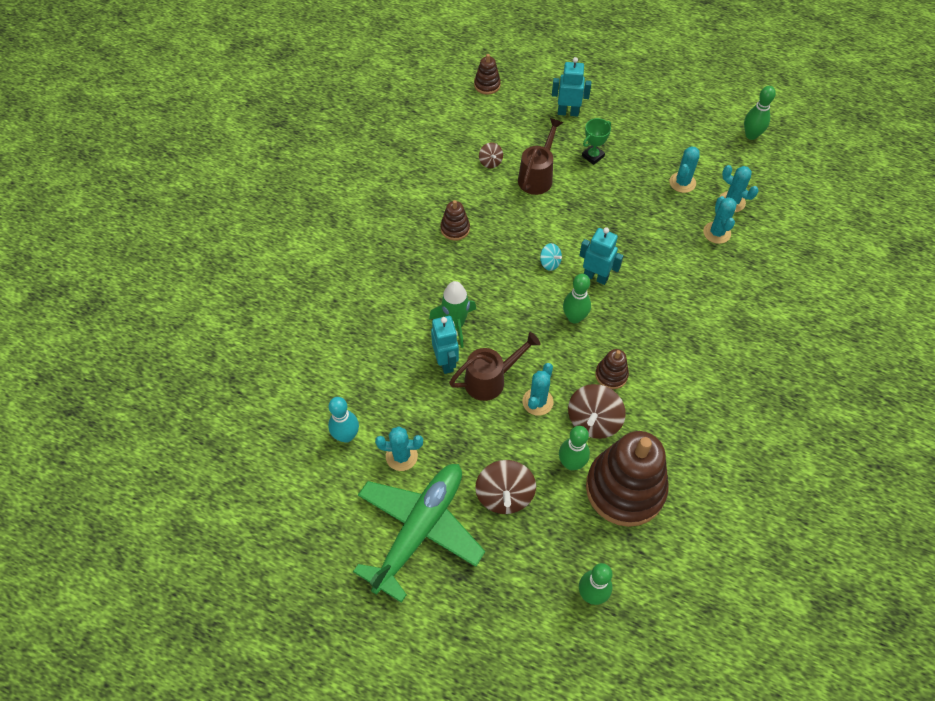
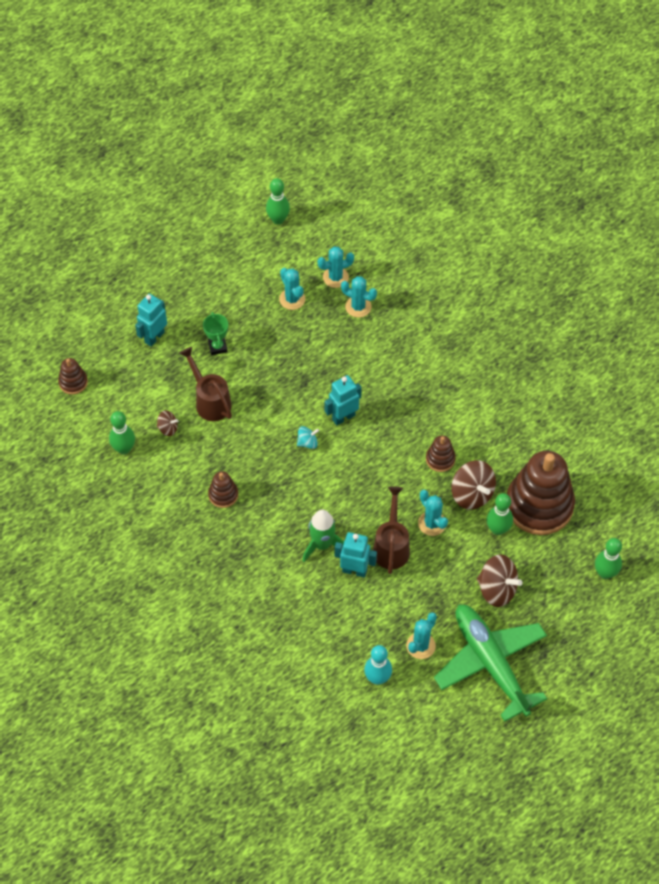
camera: 60 degrees left, 0 degrees up
(574, 317) = (372, 455): green bowling pin -> green bowling pin (124, 449)

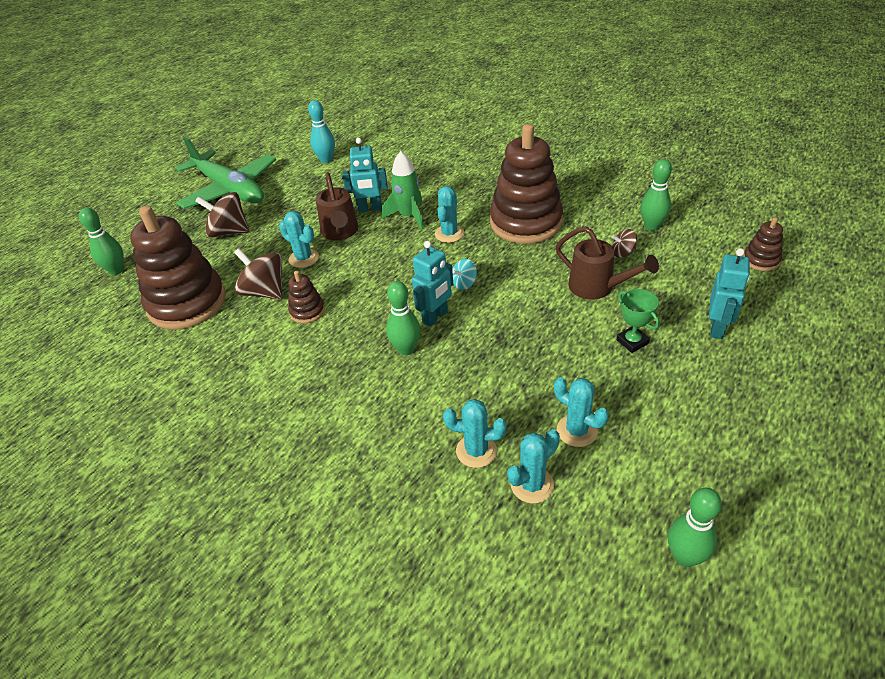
camera: 165 degrees right, 15 degrees down
(223, 495) = (525, 222): brown stacking toy -> brown stacking toy, size x2.27
(420, 646) = (294, 183): turquoise cactus -> turquoise cactus (449, 234)
(498, 529) = (232, 272): green bowling pin -> green bowling pin (406, 349)

